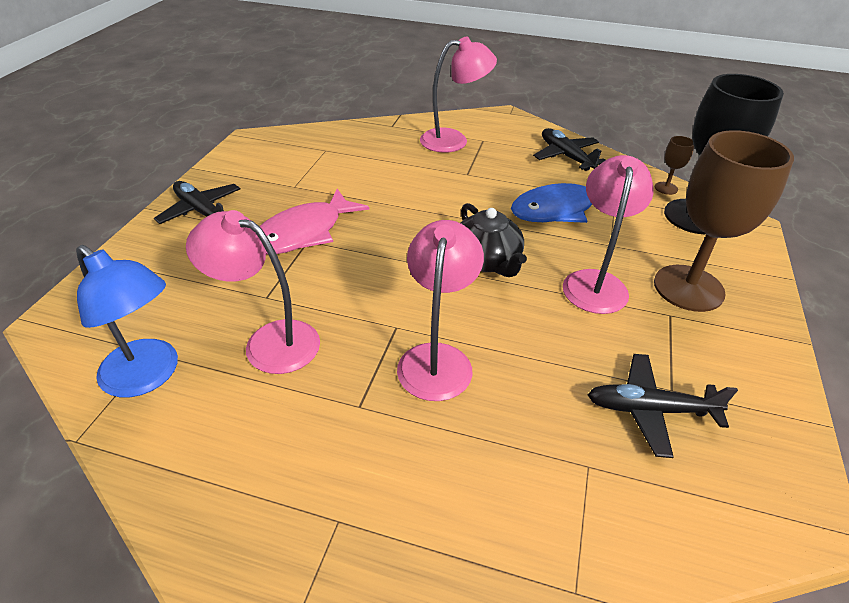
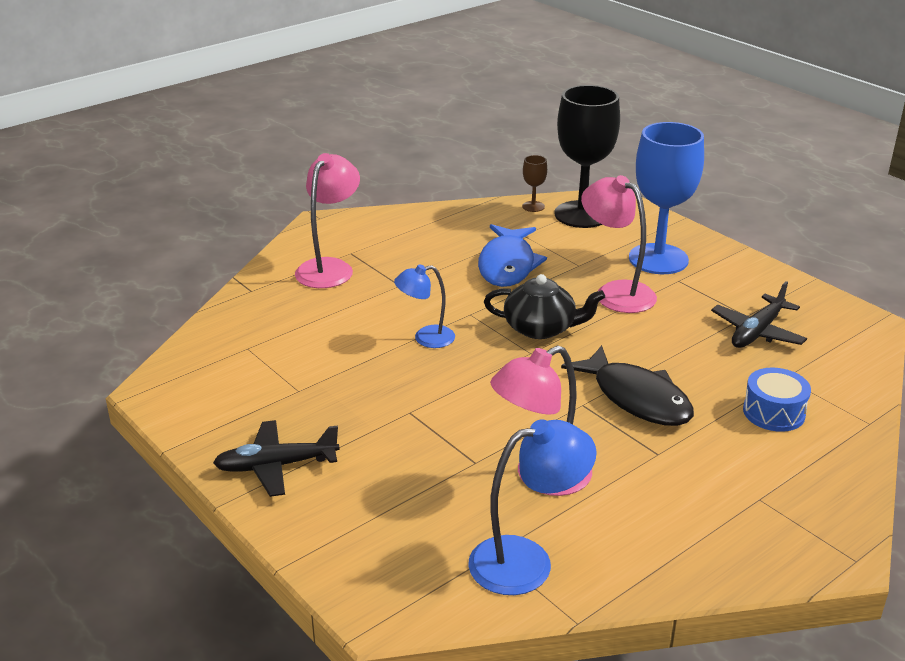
camera: 55 degrees left, 10 degrees down
(304, 233) = (394, 410): pink fish -> none
(410, 211) = (425, 338): none -> blue lamp
(437, 358) = (637, 398): pink lamp -> black fish
(509, 479) = (773, 412): none -> blue drum
(566, 156) = (432, 225): black plane -> none
(688, 288) = (658, 259): brown goblet -> blue goblet

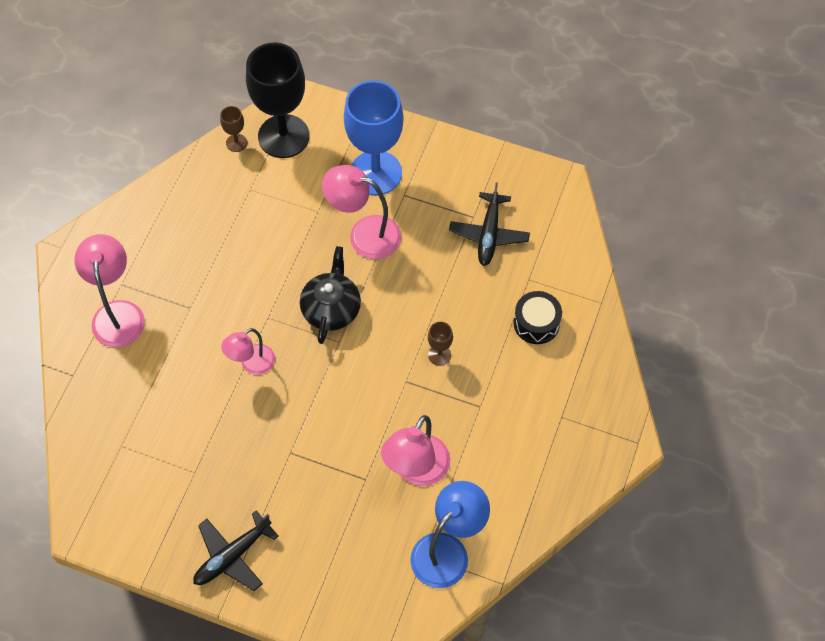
camera: 30 degrees left, 30 degrees up
(425, 338) = (252, 364): blue lamp -> pink lamp
(508, 265) = (261, 238): blue fish -> none
(541, 328) = (331, 308): black teapot -> black teapot turned 60 degrees counterclockwise
(637, 398) = (439, 355): black fish -> brown goblet
(773, 412) = (536, 323): blue drum -> black drum

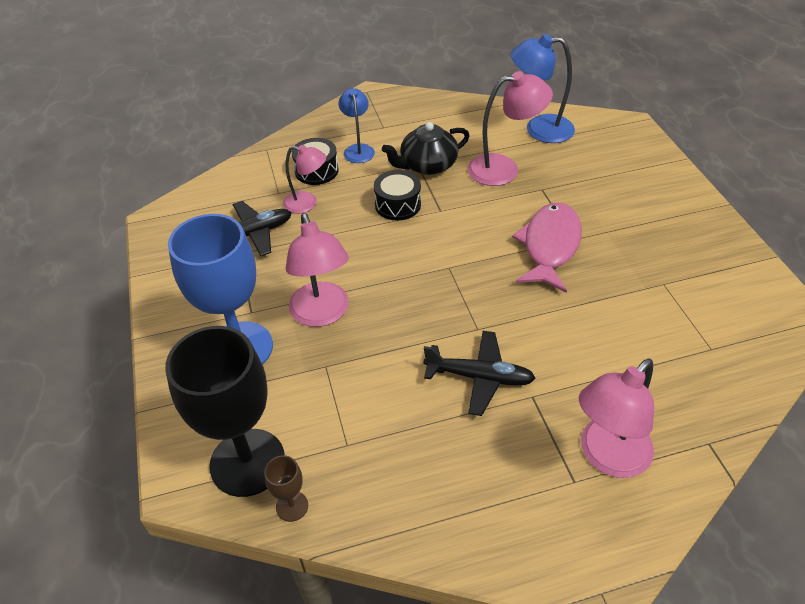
camera: 125 degrees left, 15 degrees down
(232, 556) = (686, 221): black plane -> black plane (479, 377)
(252, 364) = (533, 310): pink lamp -> pink lamp (307, 203)
(298, 427) = (549, 246): none -> pink fish
(331, 308) = (422, 291): black teapot -> black teapot (427, 165)
(439, 355) = (398, 205): brown goblet -> black drum
(542, 374) = (358, 149): none -> blue lamp

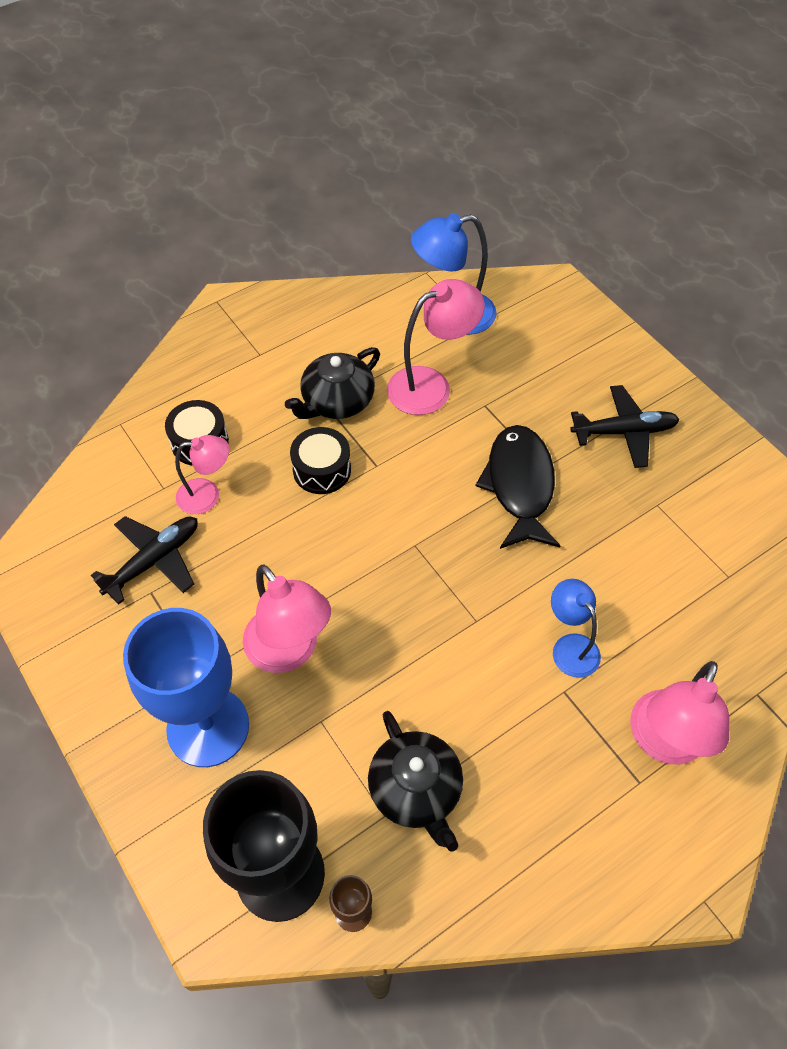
camera: 20 degrees left, 10 degrees up
(358, 149) = (241, 397): blue lamp -> blue lamp (570, 646)
(380, 433) = (416, 790): none -> black teapot
(479, 377) = (500, 684): black plane -> black plane (624, 432)
(549, 246) = (519, 485): pink fish -> black fish

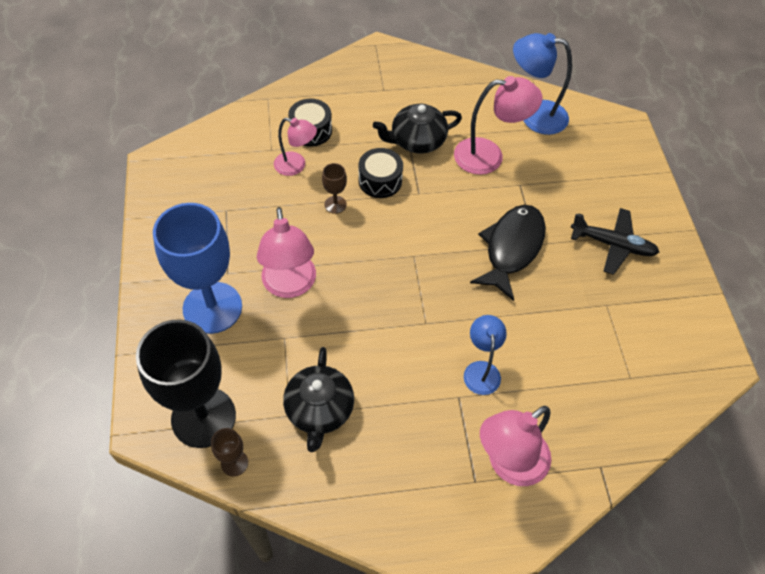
camera: 25 degrees right, 0 degrees up
(154, 560) = (239, 192): black plane -> none
(285, 523) = (335, 204): none -> brown goblet

